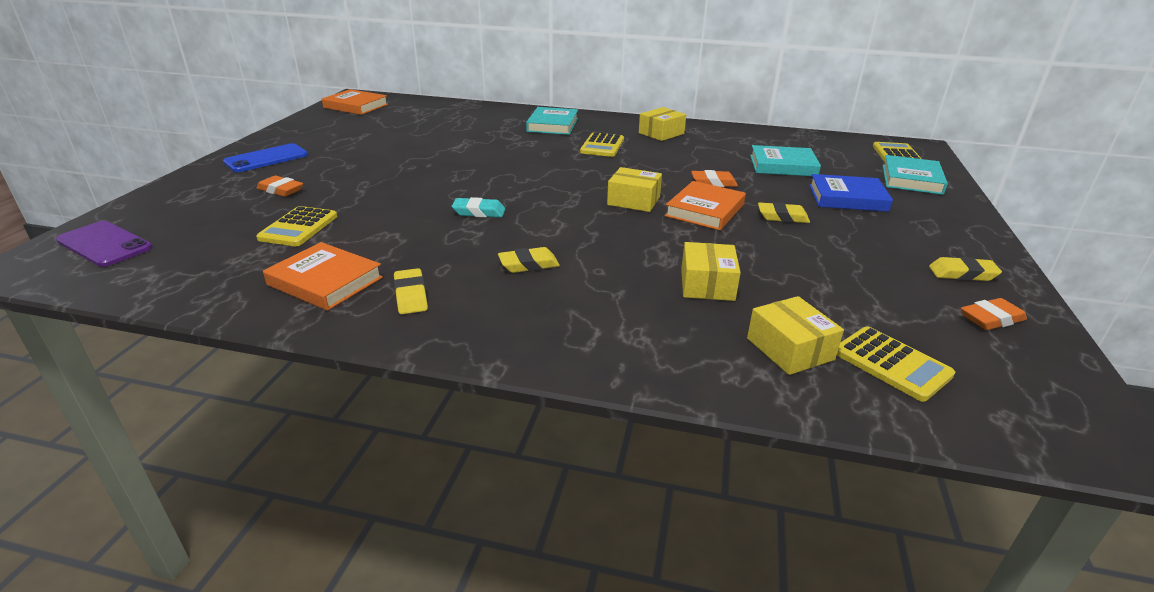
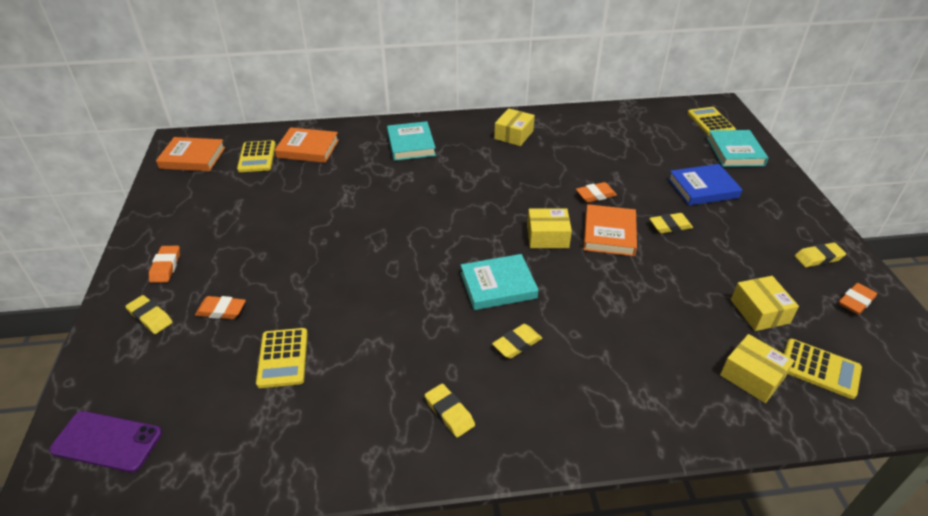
camera: 20 degrees left, 10 degrees up
(221, 183) = (150, 317): none -> yellow eraser
(266, 158) = (166, 267): blue phone -> orange eraser
(325, 281) = (364, 420): orange book -> orange book (308, 148)
(479, 212) = (430, 288): turquoise eraser -> none
(602, 146) = (475, 166): yellow calculator -> yellow calculator (257, 157)
(707, 284) = (661, 324): yellow box -> yellow box (759, 311)
(783, 165) = (635, 157): turquoise book -> turquoise book (498, 285)

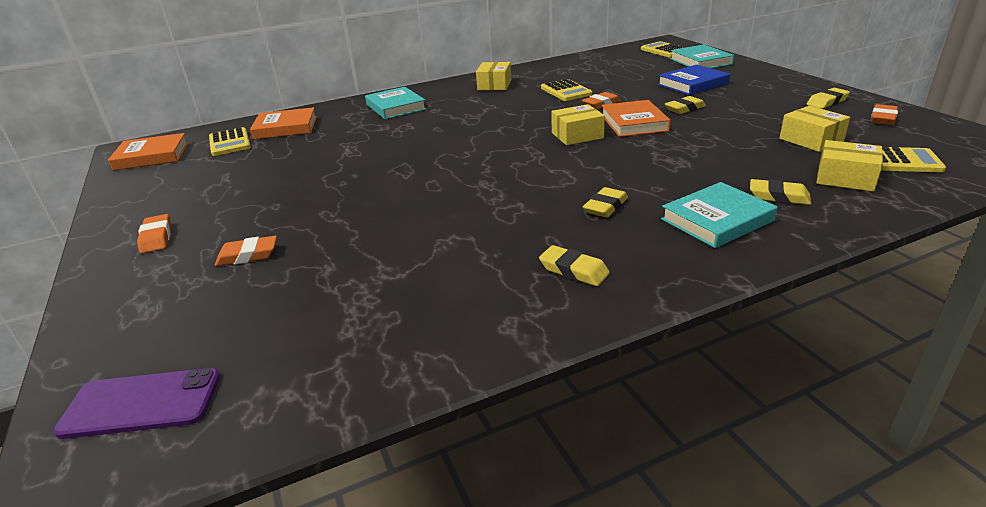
camera: 15 degrees left, 10 degrees down
(150, 317) = (155, 280): yellow eraser -> yellow eraser (778, 197)
(283, 358) = (348, 275): yellow calculator -> yellow calculator (566, 91)
(498, 285) = (554, 174): turquoise book -> turquoise book (717, 220)

